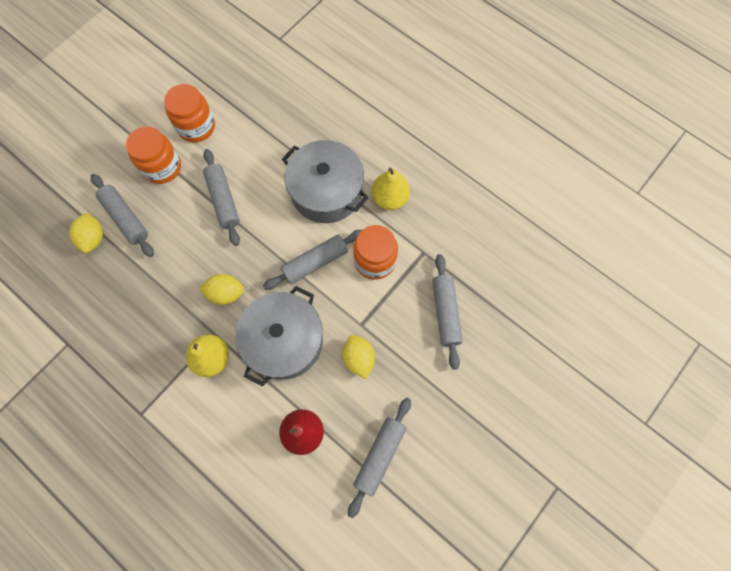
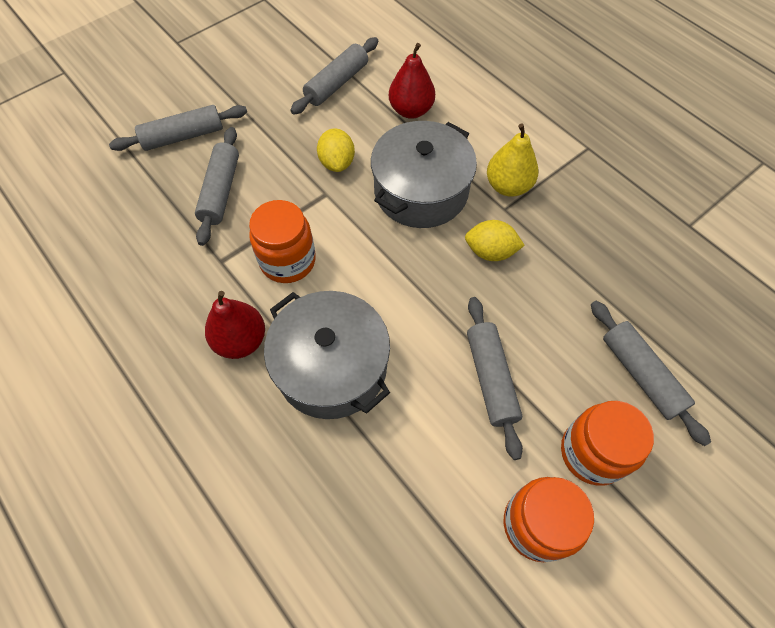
camera: 170 degrees left, 10 degrees down
(93, 238) = (685, 352): yellow lemon -> none
(315, 262) = (367, 271): grey rolling pin -> grey rolling pin (183, 136)
(389, 198) = (241, 340): yellow pear -> red pear

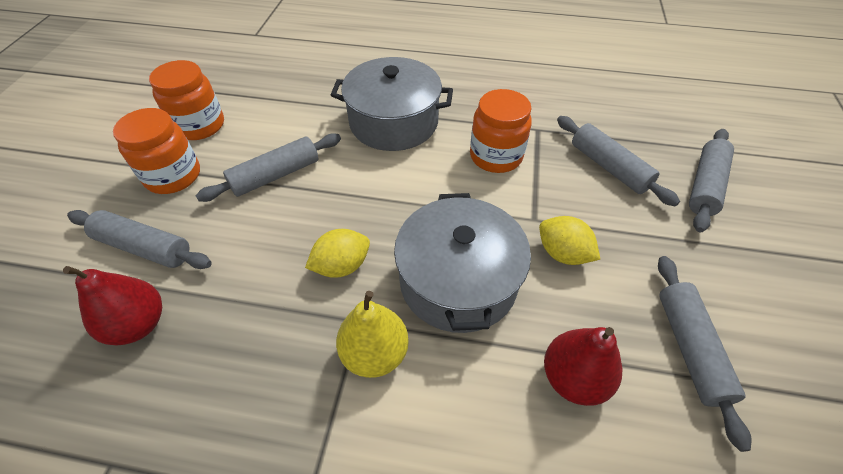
camera: 140 degrees right, 10 degrees down
(241, 340) = (464, 103): red pear -> red pear (138, 324)
(491, 378) = (276, 175): grey rolling pin -> grey rolling pin turned 75 degrees counterclockwise

